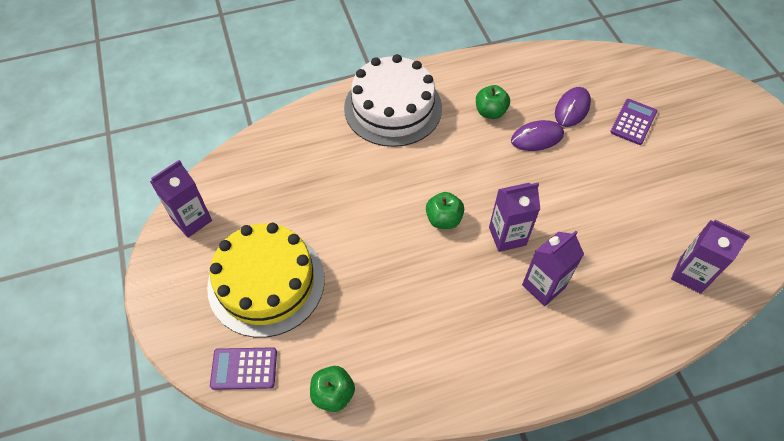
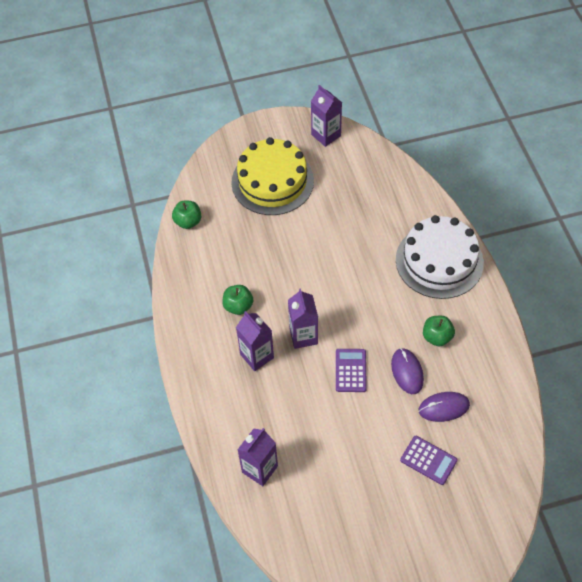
camera: 95 degrees right, 0 degrees up
(244, 368) = (211, 174): purple calculator -> purple calculator (351, 370)
(443, 219) = (321, 292): green apple -> green apple (238, 306)
(572, 109) = (444, 407): purple mouse -> purple mouse turned 45 degrees counterclockwise

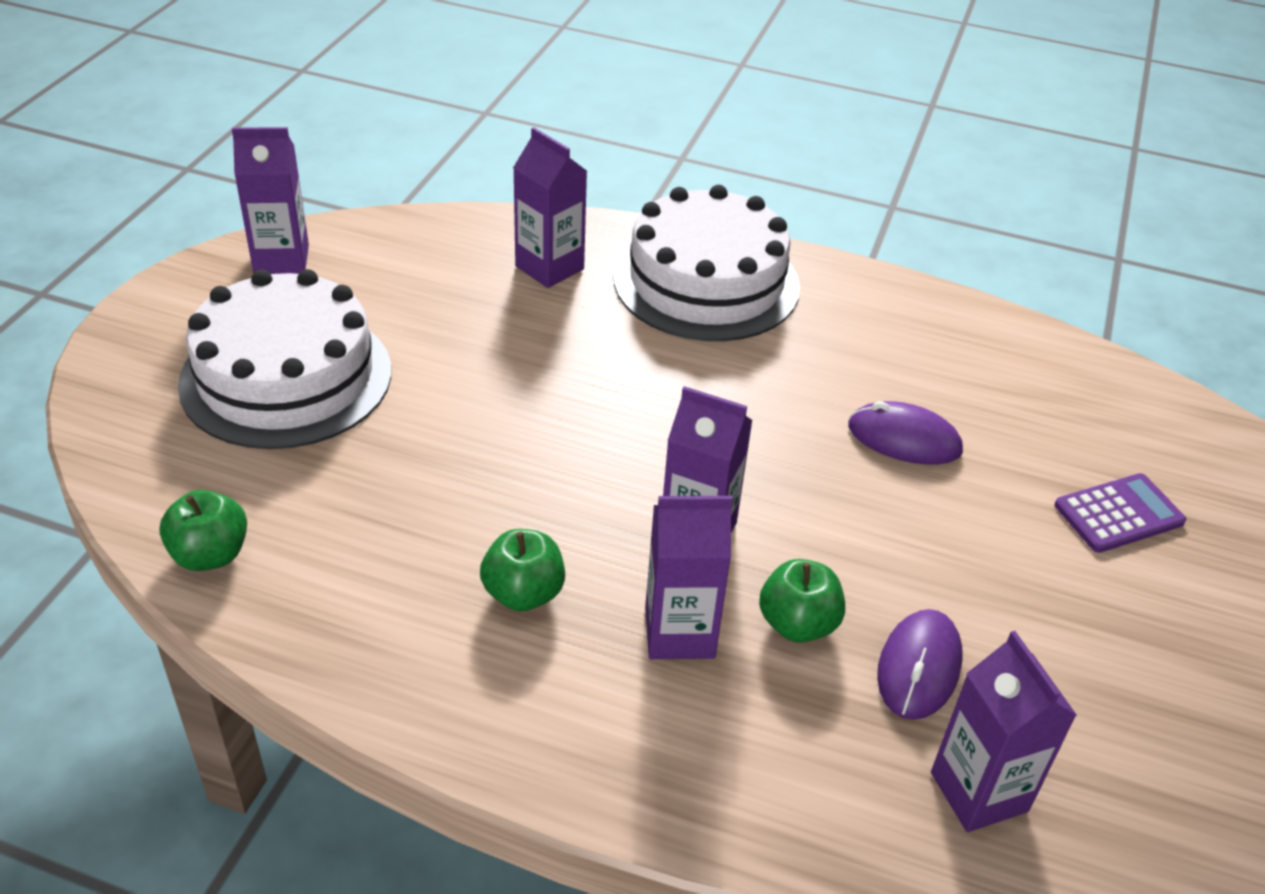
camera: 60 degrees left, 15 degrees down
(272, 181) = (286, 377): yellow cake -> white cake
(351, 370) = (839, 509): purple calculator -> none
(398, 209) = (549, 268): none -> purple carton
(437, 337) = (860, 365): green apple -> green apple (797, 624)
(444, 407) = (1016, 435): purple mouse -> purple mouse (919, 667)

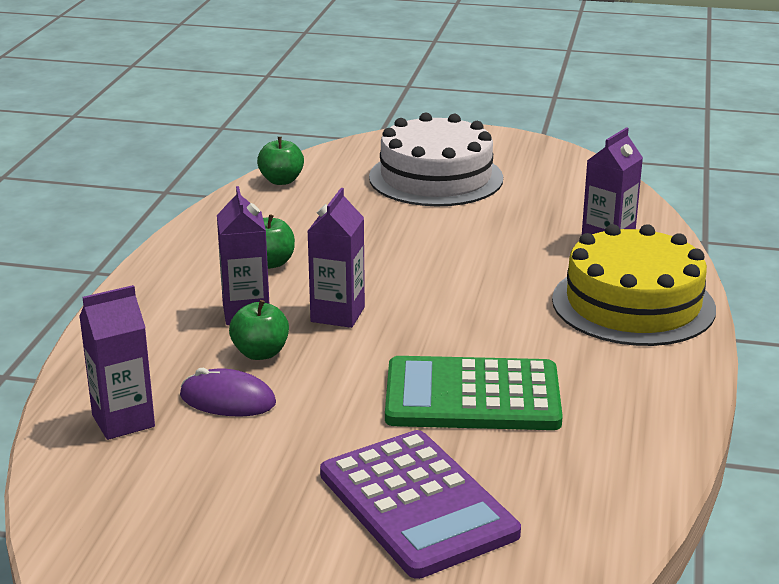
camera: 85 degrees right, 15 degrees down
(281, 259) = (553, 160): purple carton -> none
(706, 282) = (633, 304): white cake -> yellow cake
(904, 439) = (472, 396): purple mouse -> green calculator
(1119, 514) = (417, 504): purple calculator -> purple calculator, size x1.88

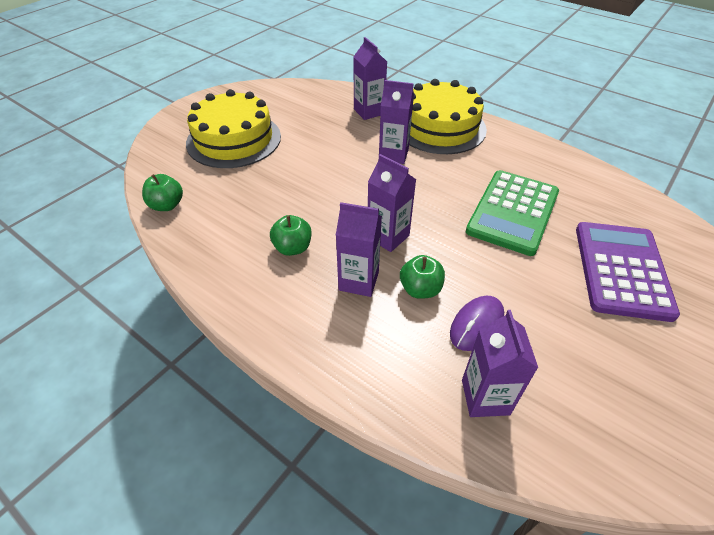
camera: 65 degrees left, 20 degrees up
(417, 504) = (622, 270): purple calculator -> purple calculator turned 75 degrees counterclockwise
(436, 178) = (234, 139): white cake -> yellow cake
(517, 283) = (393, 155): none -> purple carton

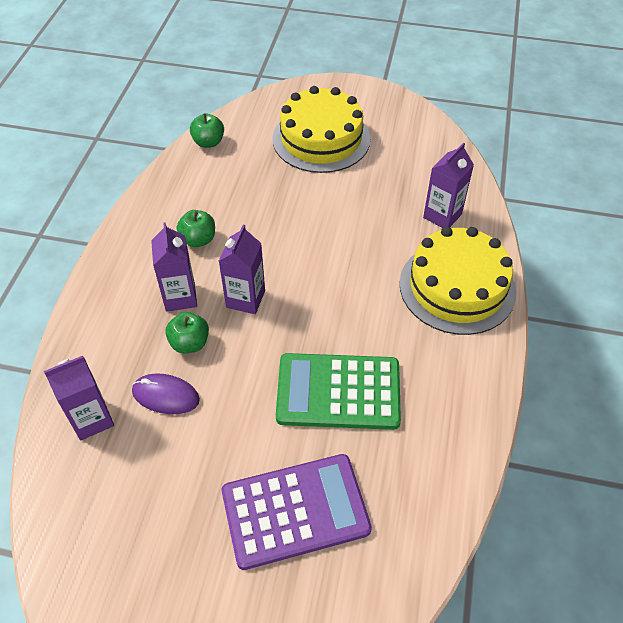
camera: 65 degrees right, 5 degrees up
(393, 155) = (375, 262): purple carton -> none

